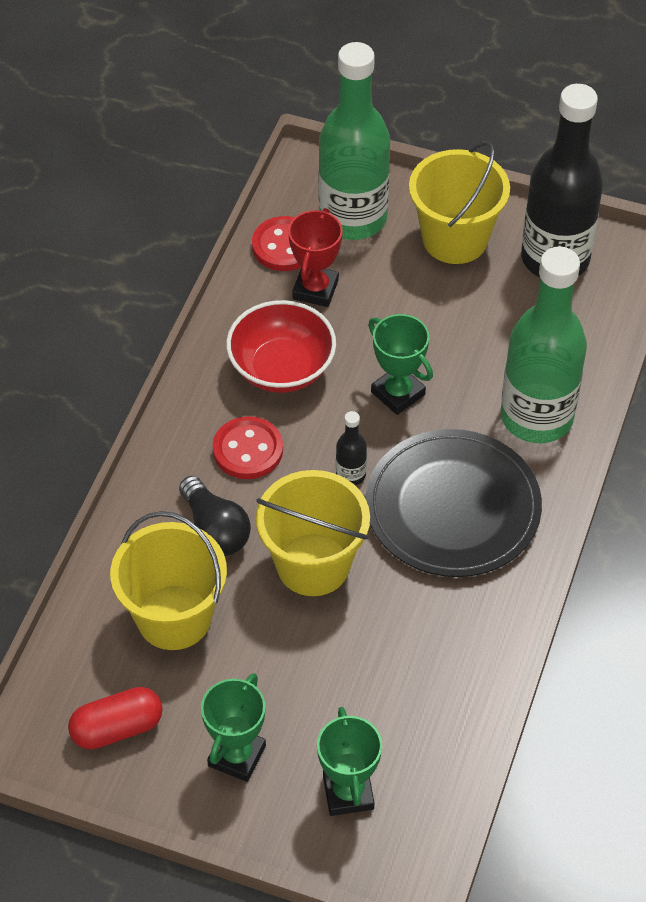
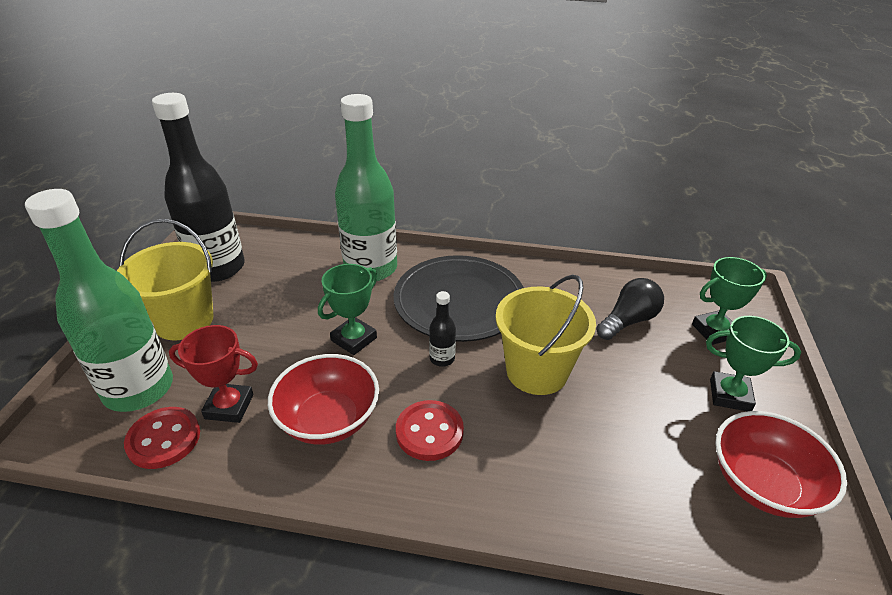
camera: 100 degrees left, 15 degrees down
(117, 728) = (763, 484): red capsule -> red bowl
(174, 617) = (630, 460): yellow bucket -> none
(215, 530) = (525, 443): black light bulb -> black light bulb (628, 321)

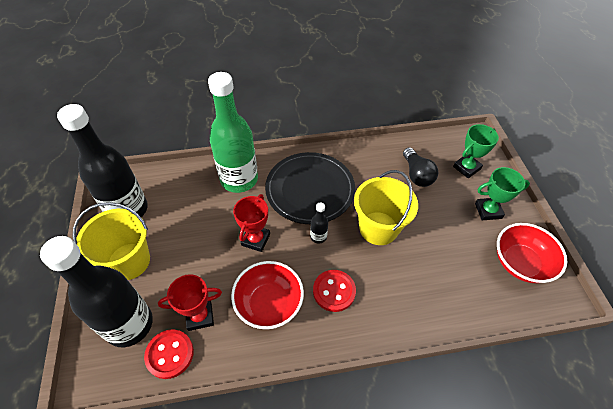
camera: 20 degrees left, 15 degrees up
(139, 389) = (129, 324): green bottle -> black bottle
(354, 339) = (255, 239): green trophy -> red trophy
(628, 321) = (417, 174): black light bulb -> black light bulb turned 135 degrees clockwise

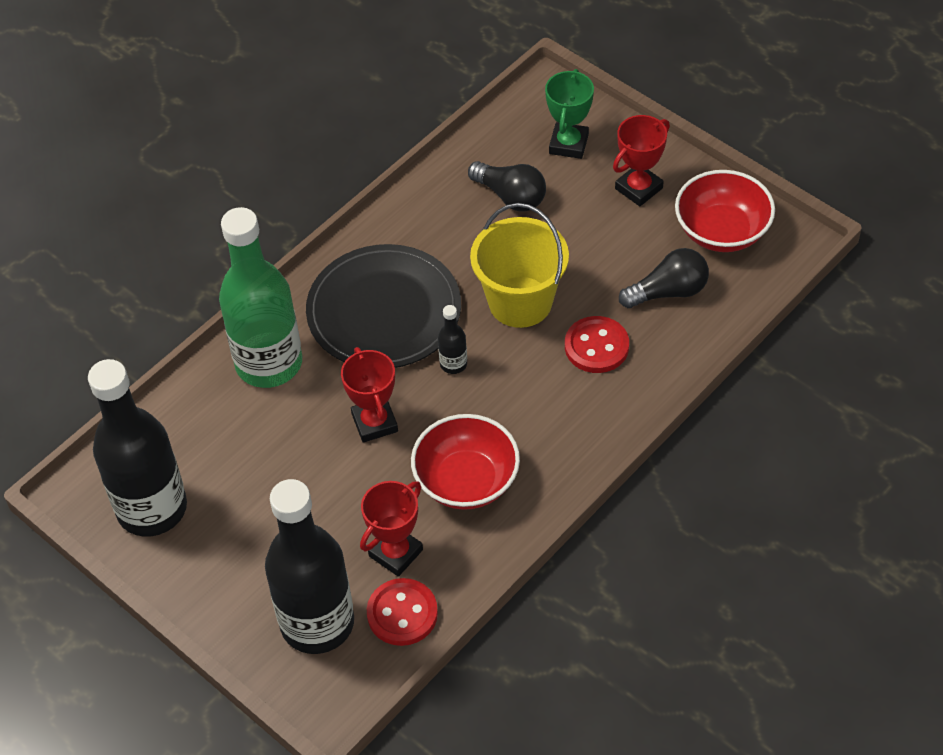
camera: 35 degrees left, 0 degrees up
(129, 261) = (231, 563): yellow bucket -> none
(334, 291) = (531, 413): red button -> red button (596, 346)
(463, 276) = (668, 292): none -> black light bulb
(488, 211) = (638, 188): green trophy -> red trophy

